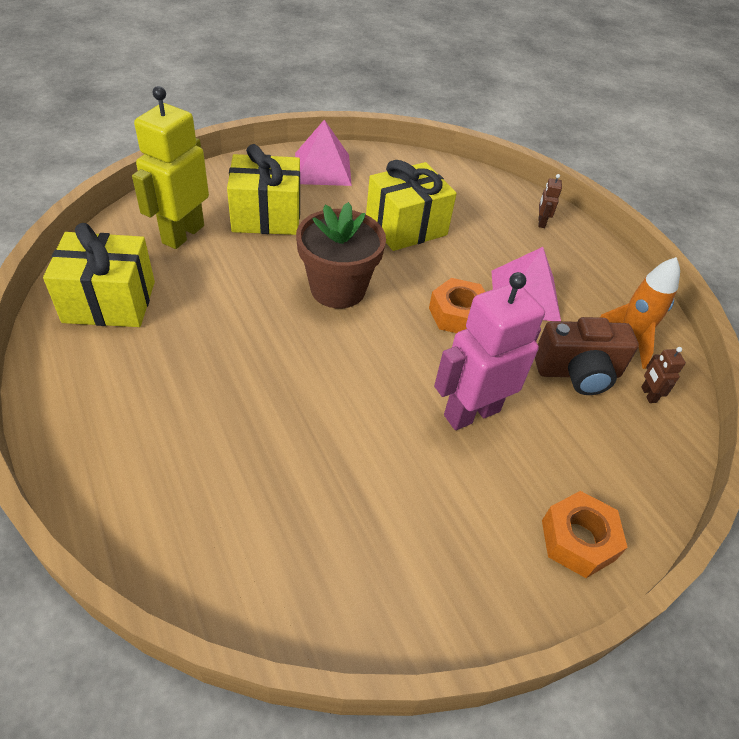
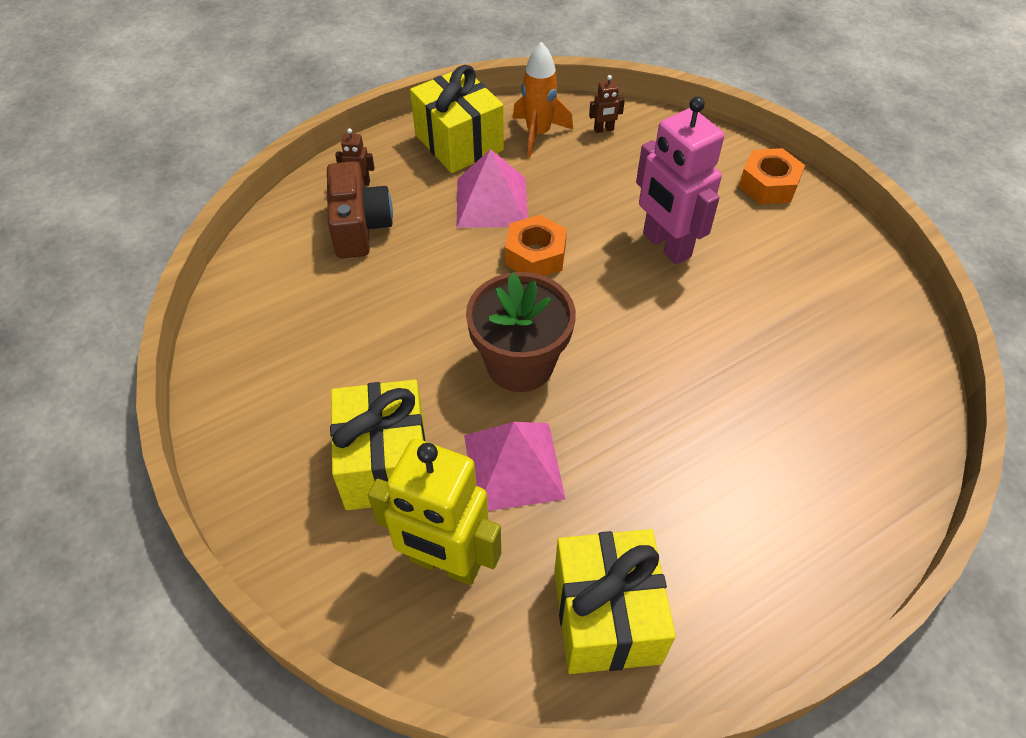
camera: 90 degrees left, 5 degrees up
(322, 169) = (257, 410): pink pyramid -> pink pyramid (513, 466)
(406, 227) = (386, 306): yellow gift -> yellow gift (459, 142)
(578, 373) = (592, 171): brown camera -> brown camera (360, 227)

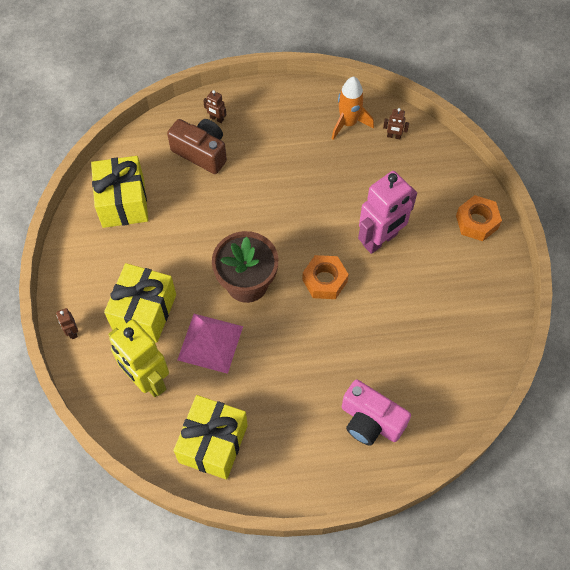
camera: 25 degrees right, 10 degrees up
(280, 541) = (72, 332): none -> brown robot
(360, 227) = (201, 152): brown camera -> brown camera turned 75 degrees counterclockwise
(459, 142) = (293, 111): yellow gift -> yellow gift (123, 202)
(492, 202) = (290, 165): pink pyramid -> none
(535, 255) = (296, 214): orange nut -> orange nut (325, 281)
(666, 245) = (380, 240): pink robot -> pink robot turned 120 degrees counterclockwise
(812, 477) = (370, 421): none -> pink camera

